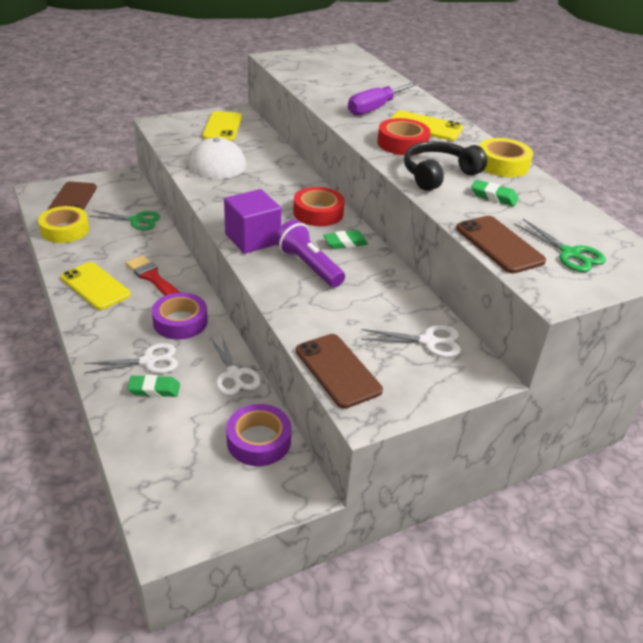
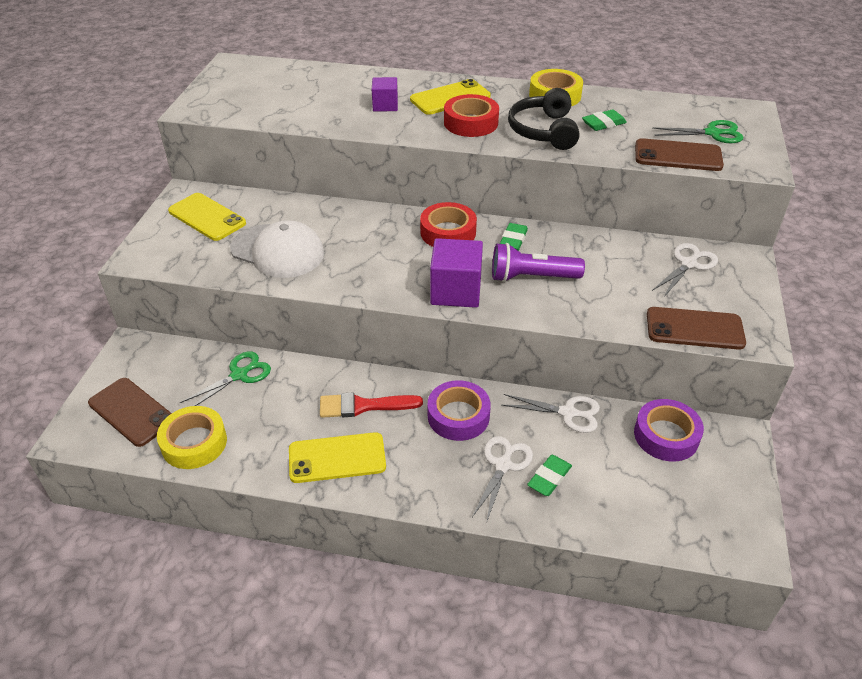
camera: 50 degrees left, 5 degrees up
(375, 108) = (385, 105): purple screwdriver -> purple cube

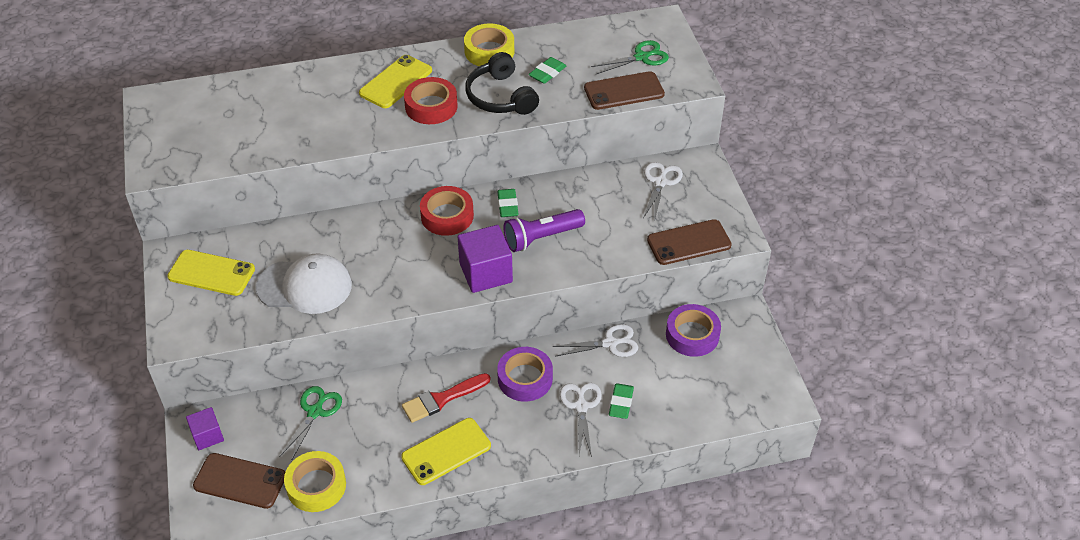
camera: 25 degrees left, 5 degrees up
(385, 105) = (340, 109): purple cube -> purple cube (207, 436)

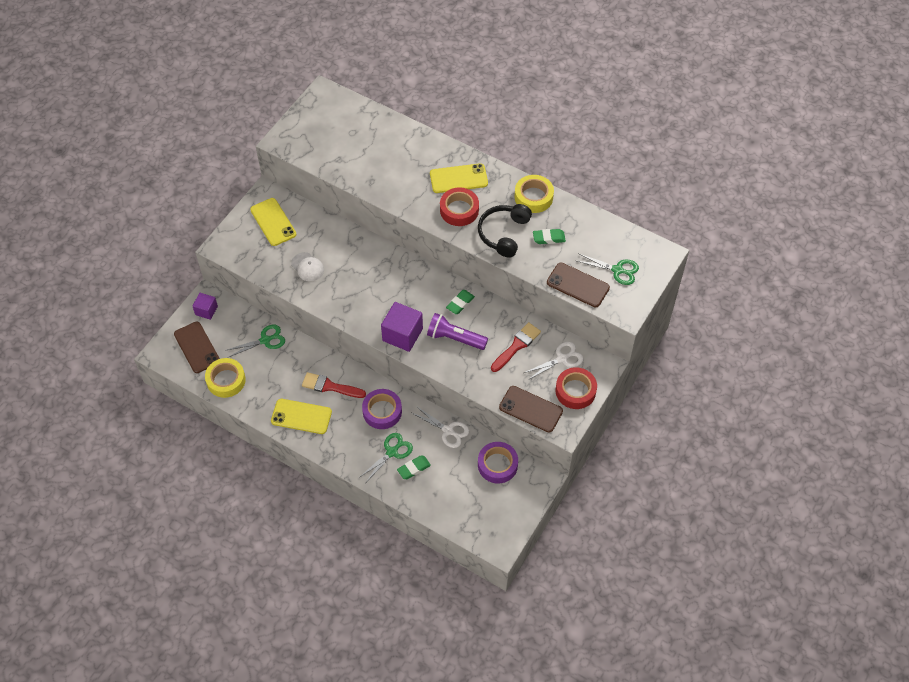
camera: 45 degrees right, 10 degrees up
(305, 286) = (307, 267): white cap -> white cap, size x0.56
(447, 216) = (421, 283): red tape -> red tape (575, 391)
(581, 406) = (392, 452): white scissors -> green scissors
(607, 201) = (517, 346): none -> red brush

